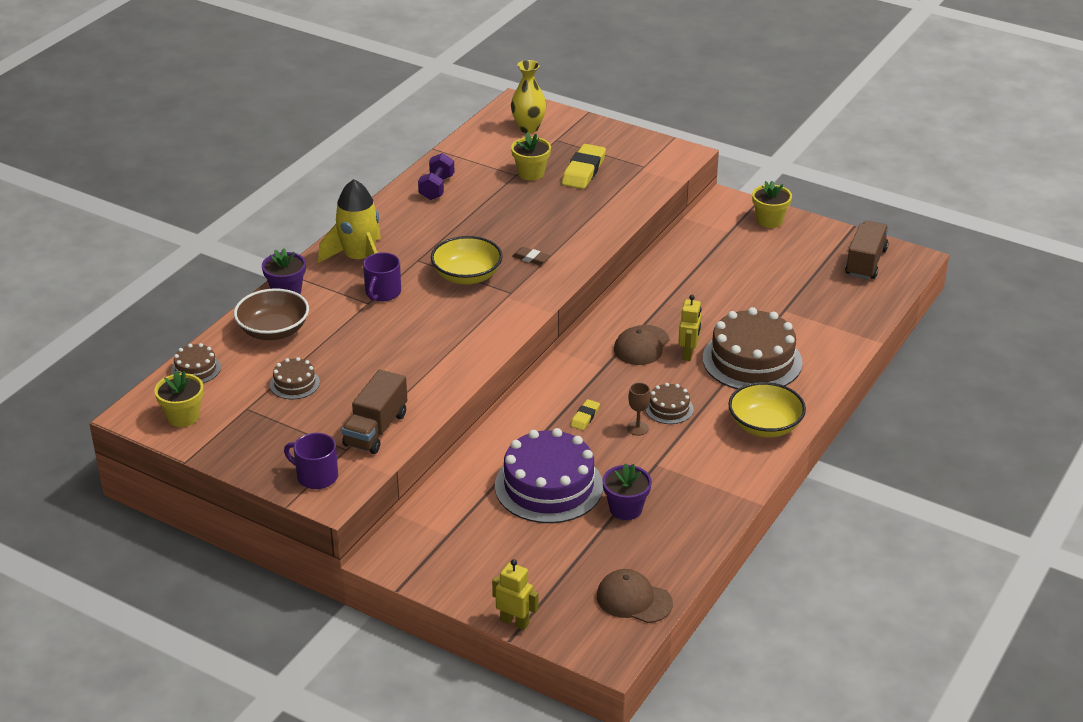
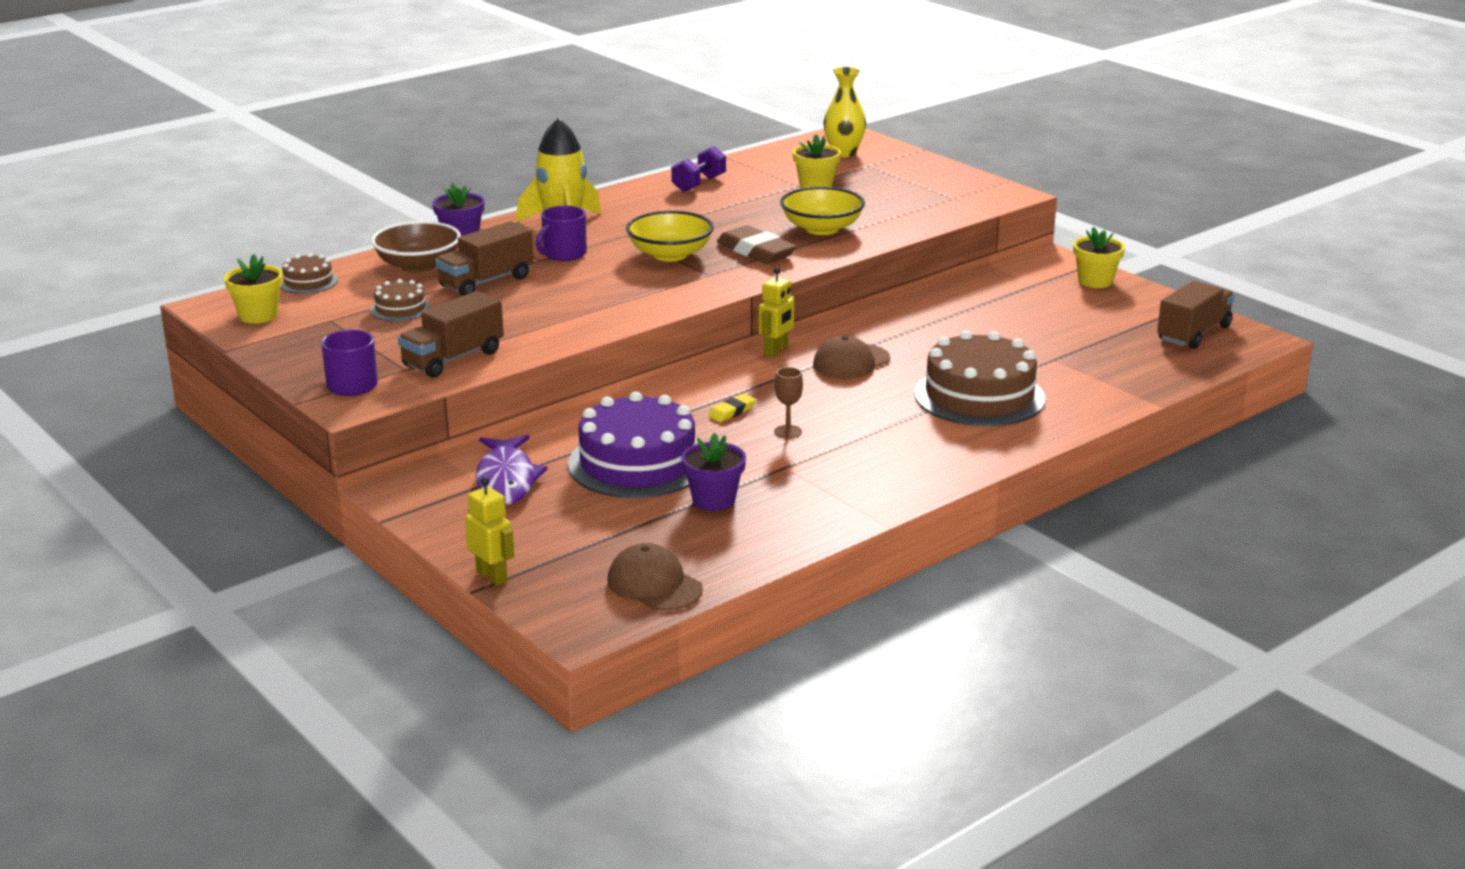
camera: 20 degrees right, 10 degrees down
(342, 338) = (486, 282): none -> brown truck
(463, 526) = (506, 480): none -> purple fish
(531, 258) = (756, 251): brown eraser -> brown eraser, size x1.93
(583, 171) = (879, 192): yellow eraser -> none
(669, 408) = (840, 421): brown cake -> none
(688, 354) = (903, 378): yellow robot -> yellow robot (776, 351)
(765, 426) = (950, 456): yellow bowl -> yellow bowl (821, 228)

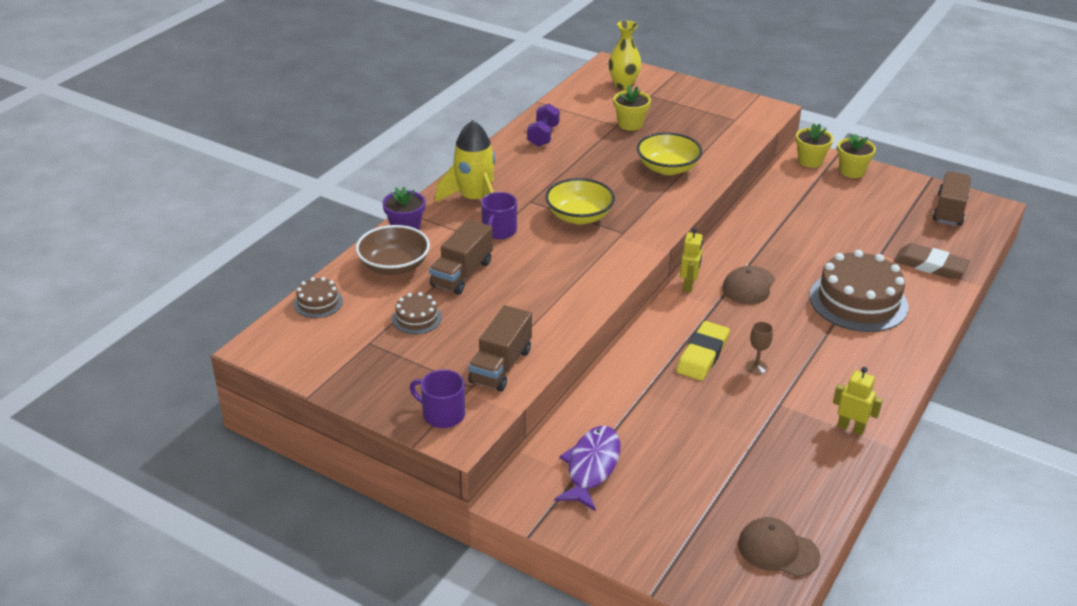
camera: 20 degrees left, 10 degrees up
(258, 315) = (305, 350): yellow flower pot -> yellow flower pot (810, 161)
(492, 576) = (655, 574): yellow robot -> yellow robot (851, 428)
(506, 480) = (591, 467): purple fish -> purple fish turned 135 degrees counterclockwise
(637, 463) = (674, 425): purple cake -> none
(713, 500) = (756, 450): purple flower pot -> none
(732, 411) = (702, 355): yellow eraser -> yellow eraser, size x1.93
(756, 251) = (639, 201): brown eraser -> brown eraser (930, 265)

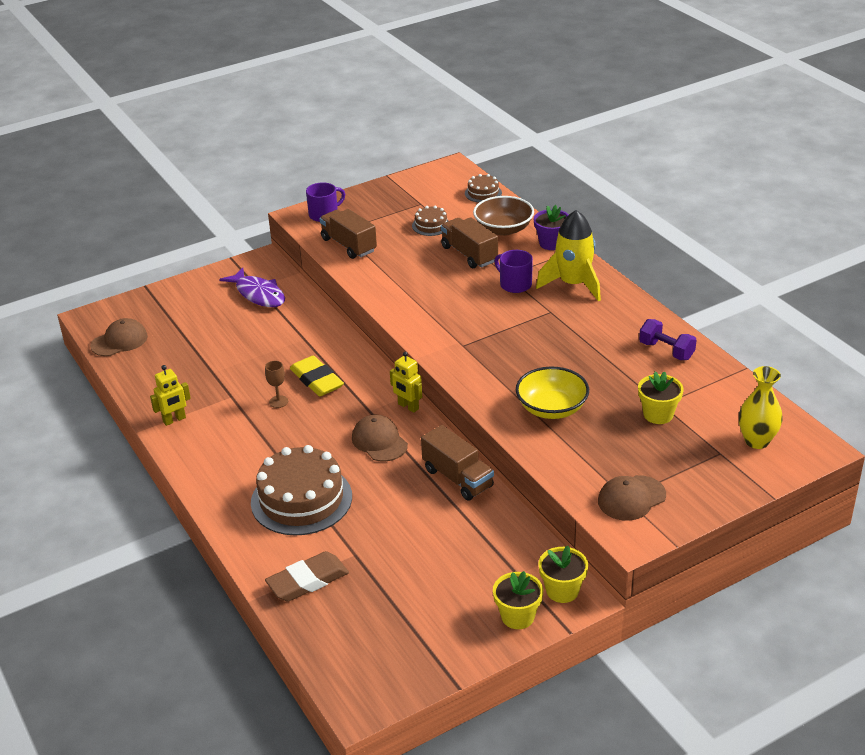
camera: 120 degrees right, 0 degrees up
(579, 216) = (505, 330): yellow bowl -> none
(733, 117) = (631, 498): none -> brown cap
(949, 210) = (383, 659): brown truck -> brown truck (457, 478)

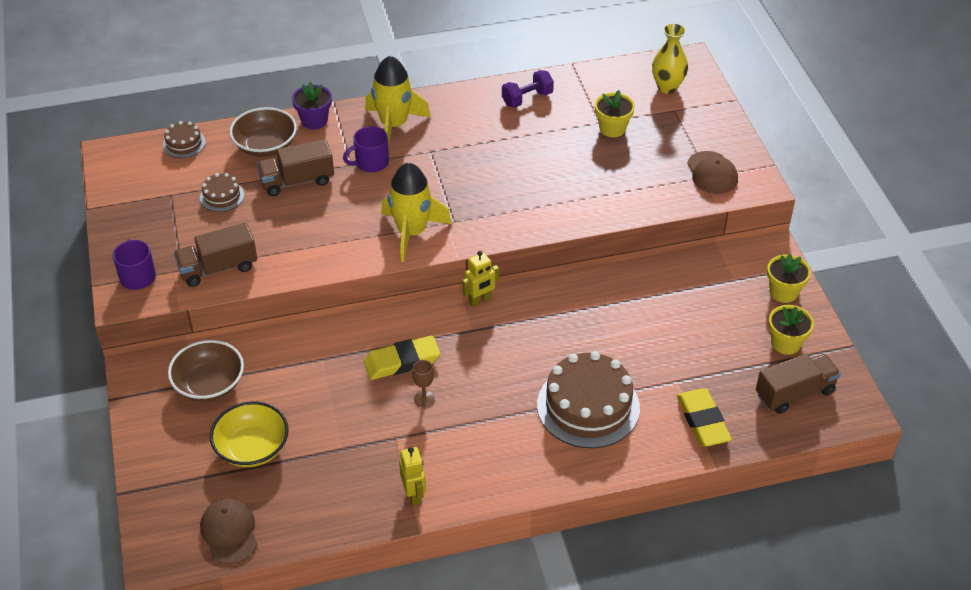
camera: 75 degrees left, 10 degrees up
(258, 294) = (209, 384): purple fish -> brown bowl
(307, 581) = (703, 421): brown eraser -> yellow eraser
(379, 441) = (524, 332): brown cap -> none
(437, 326) = (412, 232): none -> yellow rocket
(457, 478) = (600, 289): brown truck -> brown truck (794, 393)
(551, 408) = (577, 187): yellow bowl -> yellow bowl (252, 448)
(562, 590) = (761, 258): yellow flower pot -> yellow flower pot (785, 343)

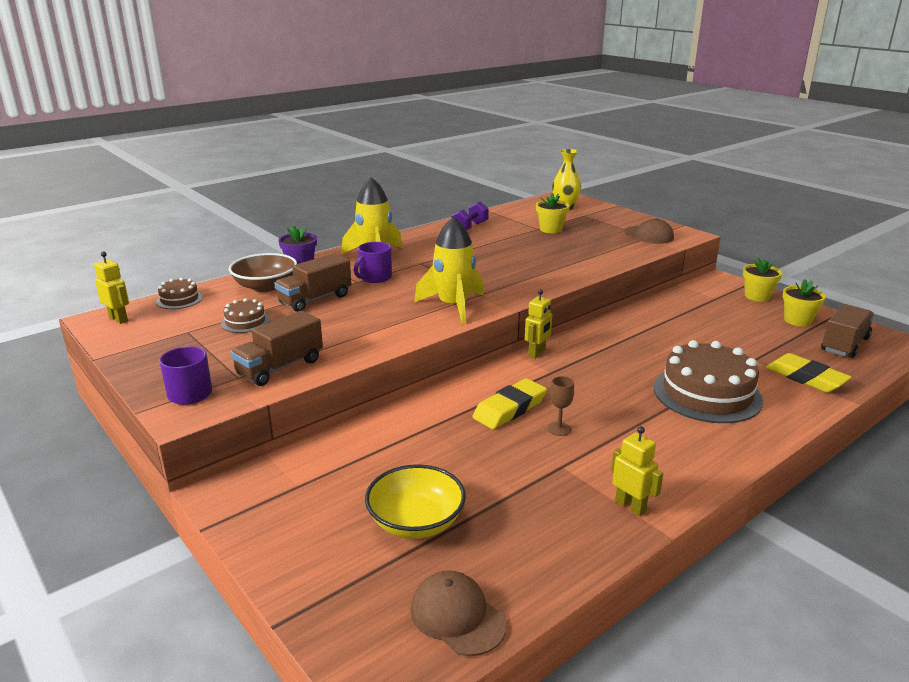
camera: 25 degrees left, 20 degrees down
(124, 158) = (119, 319): none -> yellow robot
(209, 384) = (320, 481): brown bowl -> none

